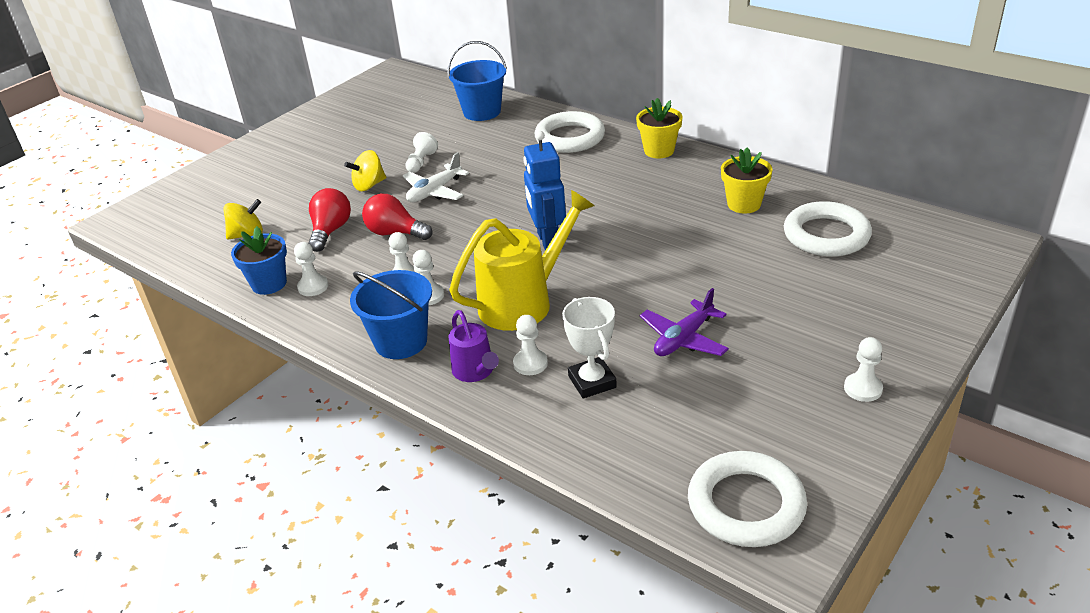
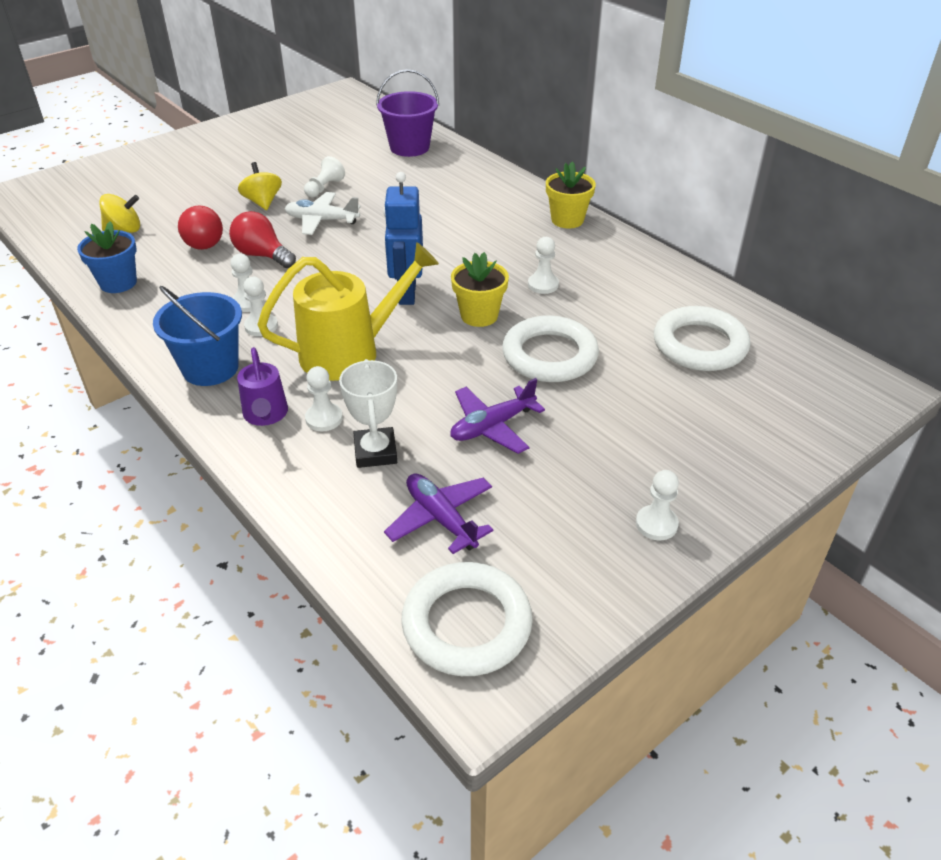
camera: 10 degrees right, 5 degrees up
(313, 287) = (157, 294): white pawn -> white pawn (543, 285)
(330, 231) = (203, 241): red light bulb -> red light bulb turned 135 degrees clockwise
(369, 185) = (262, 202): yellow spinning top -> yellow spinning top turned 90 degrees clockwise
(434, 192) = (322, 220): white plane -> white plane turned 45 degrees clockwise
(482, 112) = (409, 147): blue bucket -> purple bucket
(570, 138) = (483, 189): white ring -> white ring (549, 355)
(679, 424) = (441, 518): none -> purple plane
(744, 204) = (628, 294): yellow flower pot -> yellow flower pot (479, 315)

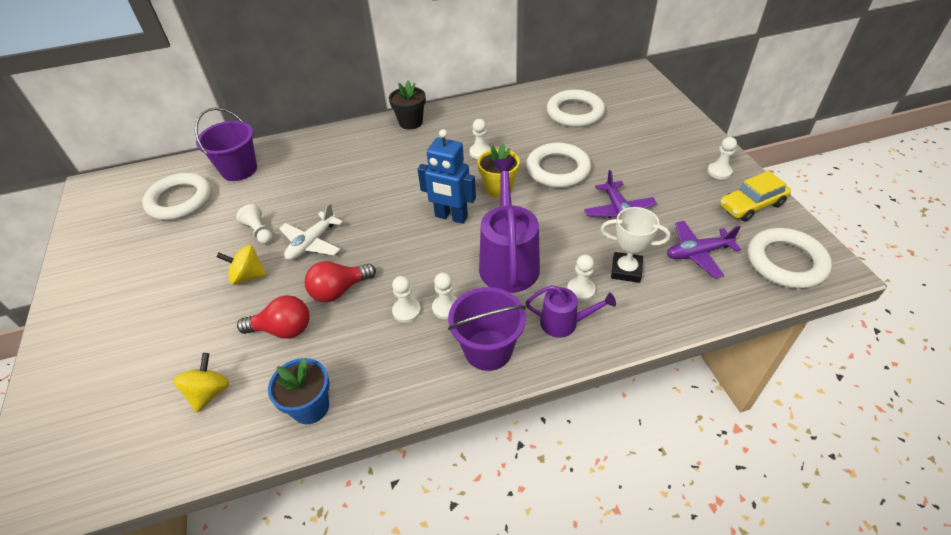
camera: 65 degrees left, 5 degrees up
(210, 368) = (488, 350): blue bucket -> purple bucket
(347, 135) = (180, 201): none -> white ring
(350, 352) = (508, 261): yellow watering can -> purple watering can
(567, 220) = (410, 122): yellow flower pot -> black flower pot
(589, 572) = (751, 205): none -> yellow car

